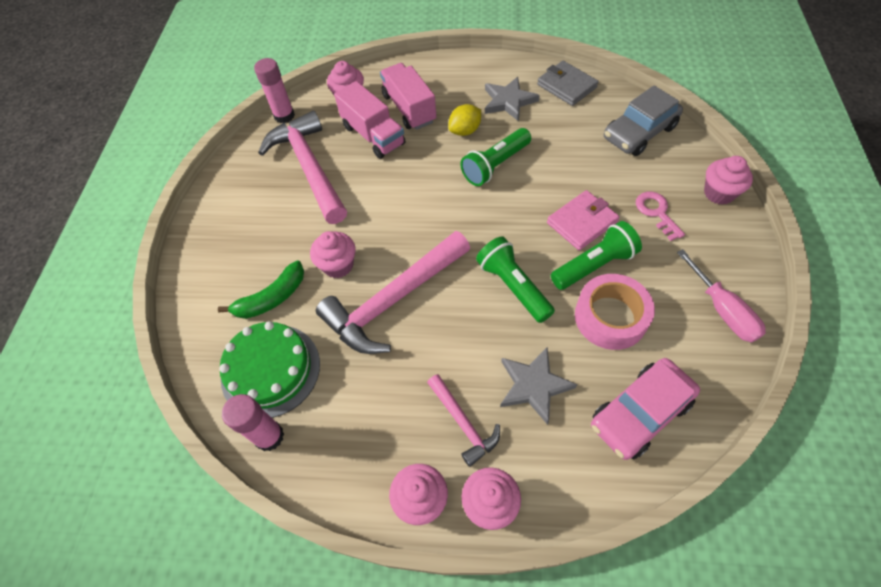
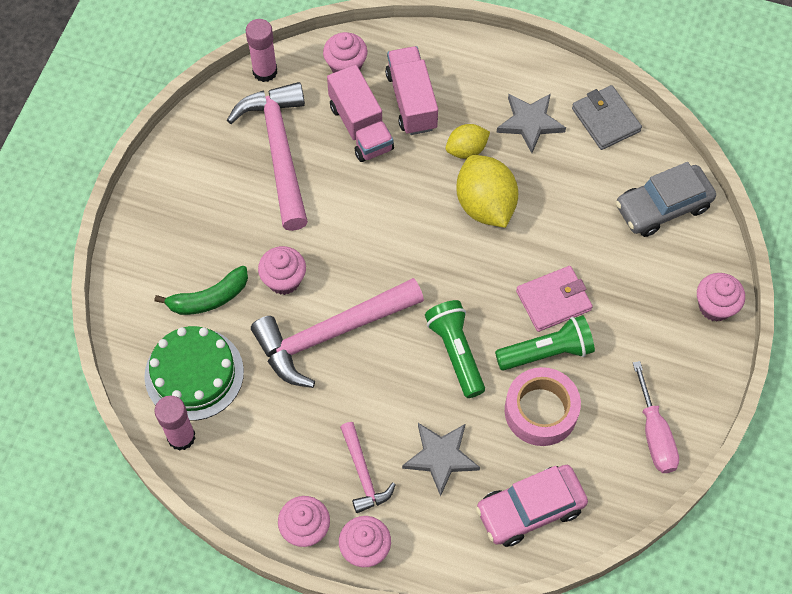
camera: 10 degrees right, 5 degrees up
(495, 165) = (485, 205): green flashlight -> yellow lemon
(656, 212) = (637, 311): pink key -> none

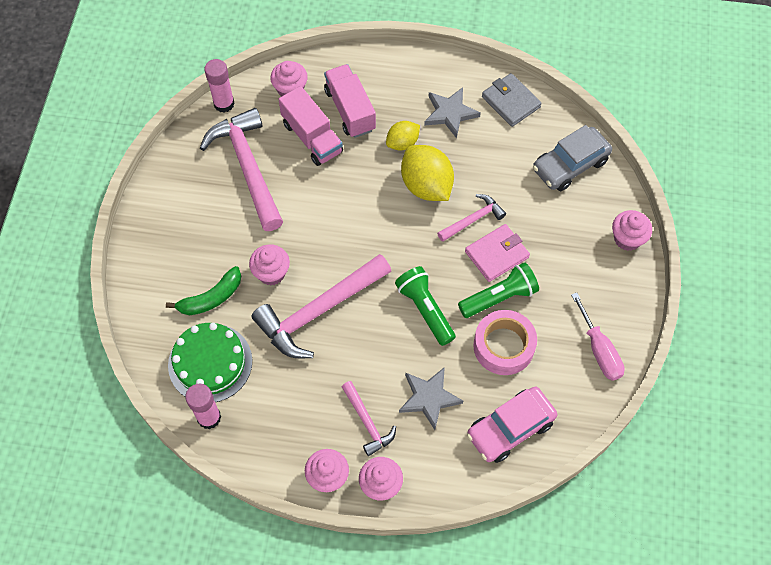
camera: 10 degrees left, 0 degrees up
(533, 254) = (473, 219): none -> pink hammer

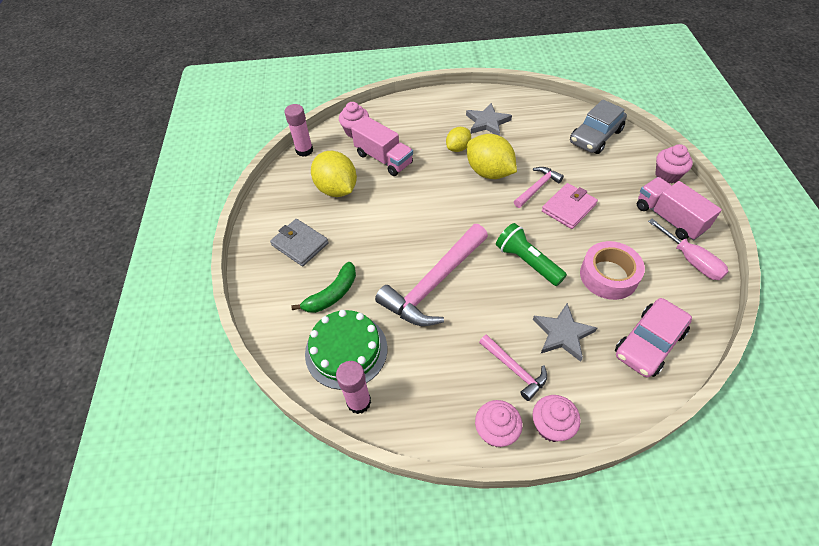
camera: 10 degrees left, 10 degrees down
(248, 167) = (337, 189): pink hammer -> yellow lemon
(271, 273) = (381, 262): pink cupcake -> none
(350, 110) = (408, 135): pink truck -> pink truck (669, 218)
(499, 297) = (586, 238): green flashlight -> none
(510, 102) = (530, 107): grey wallet -> grey wallet (300, 244)

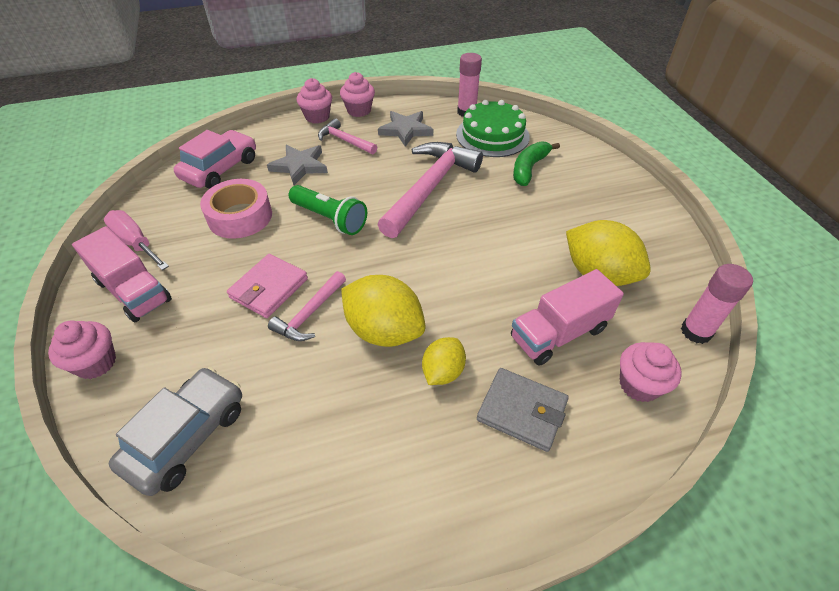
camera: 165 degrees right, 5 degrees down
(300, 244) = (595, 205): grey wallet -> grey wallet (522, 411)
(384, 159) = (558, 333): pink truck -> pink truck turned 60 degrees counterclockwise
(487, 122) = (398, 445): grey star -> grey star (406, 130)

